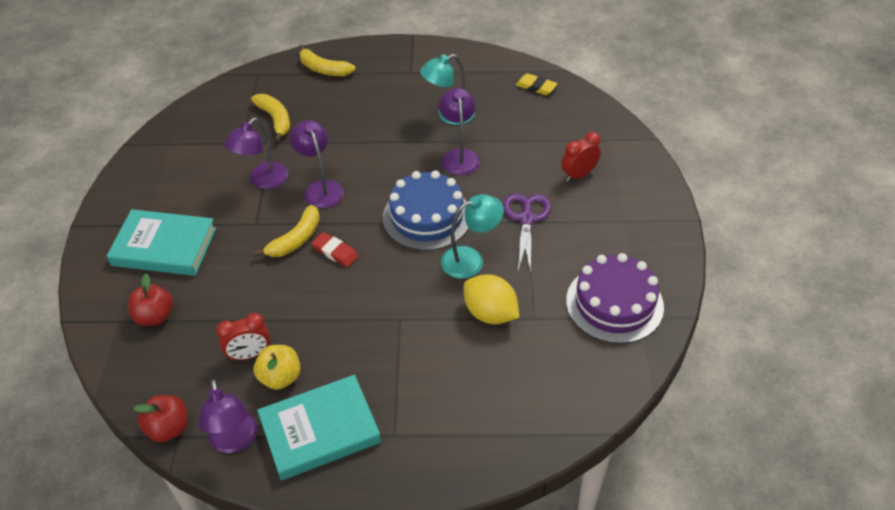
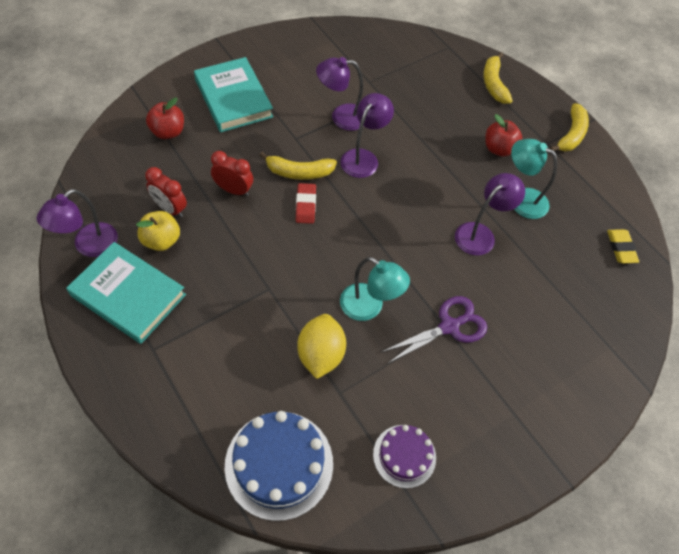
camera: 50 degrees right, 10 degrees up
(168, 428) = (78, 199): red apple -> red apple (499, 149)
(275, 119) = (410, 86): yellow banana -> yellow banana (571, 135)
(427, 216) = (391, 248): blue cake -> blue cake (279, 464)
(578, 175) = (539, 343): red clock -> red clock (234, 190)
(614, 303) = (404, 456): purple cake -> purple cake, size x0.60

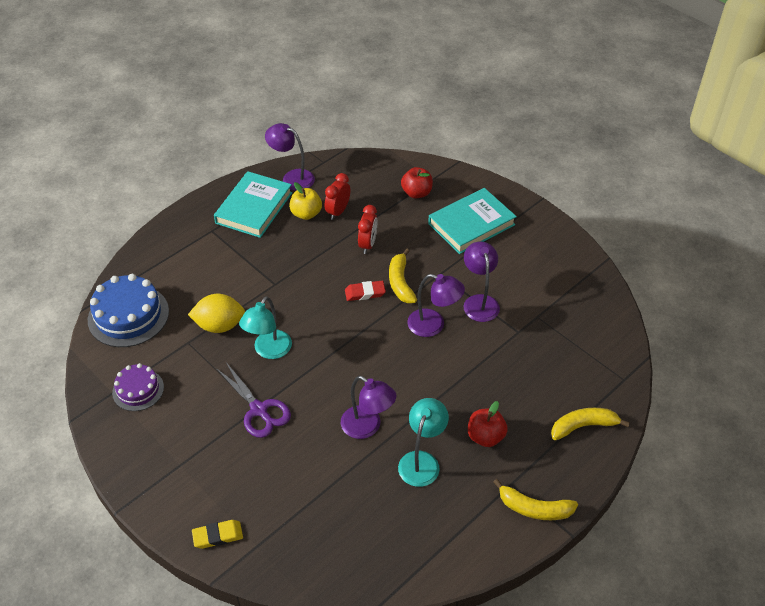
camera: 85 degrees right, 10 degrees down
(621, 248) = (382, 559): yellow eraser -> yellow eraser (218, 536)

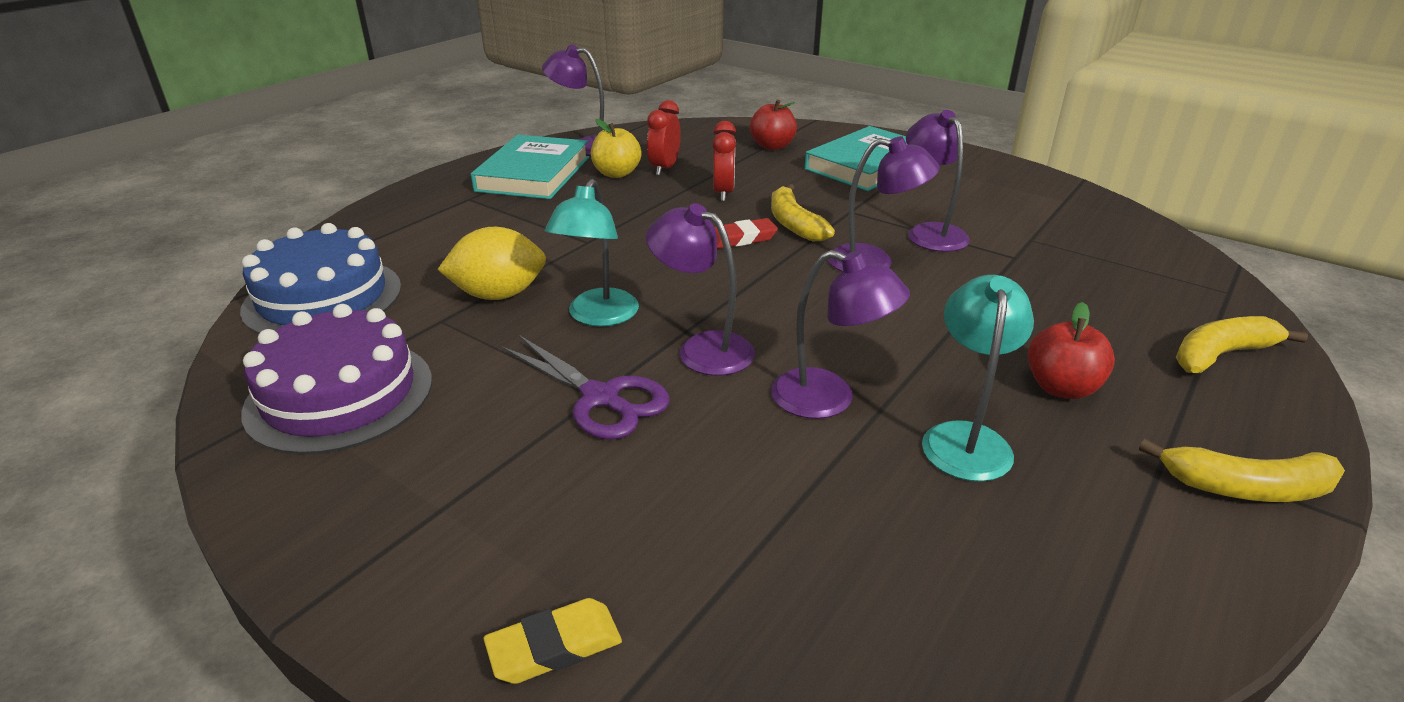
camera: 10 degrees left, 15 degrees down
(138, 390) = (340, 395): purple cake -> purple cake, size x1.68
(316, 382) = (702, 348): none -> purple lamp

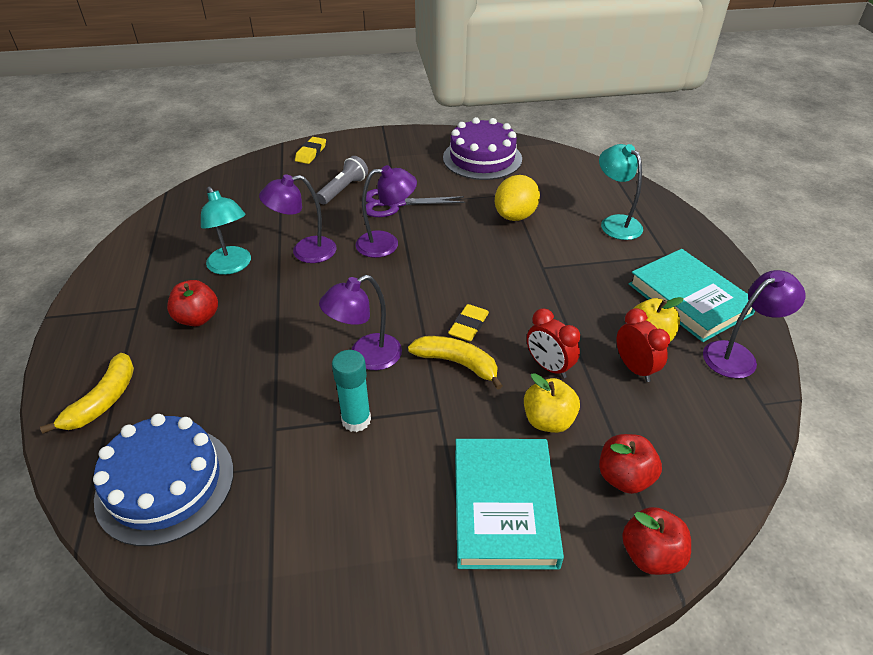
camera: 135 degrees right, 10 degrees up
(323, 298) = (574, 175): blue cake -> blue cake (165, 484)
(598, 316) = (454, 231): turquoise lamp -> turquoise lamp (615, 223)
(633, 480) = (343, 189): none -> grey flashlight
(742, 238) = (468, 326): red eraser -> yellow eraser
(776, 176) = (548, 420): none -> yellow apple
(808, 129) = (650, 554): none -> red apple
(930, 232) = (356, 420): purple lamp -> turquoise glue stick
(1246, 488) = (97, 308): yellow banana -> none

